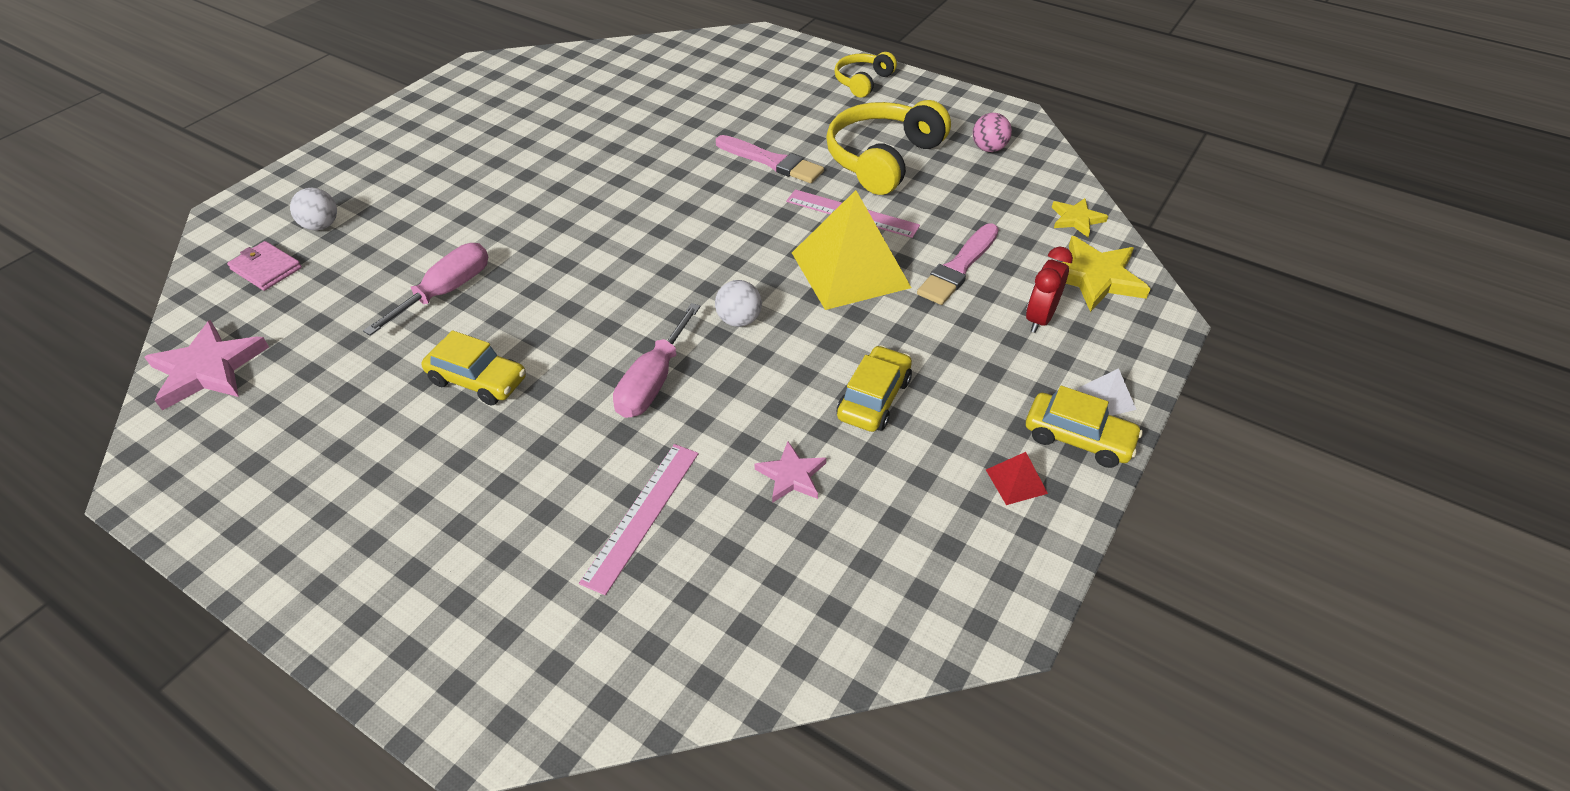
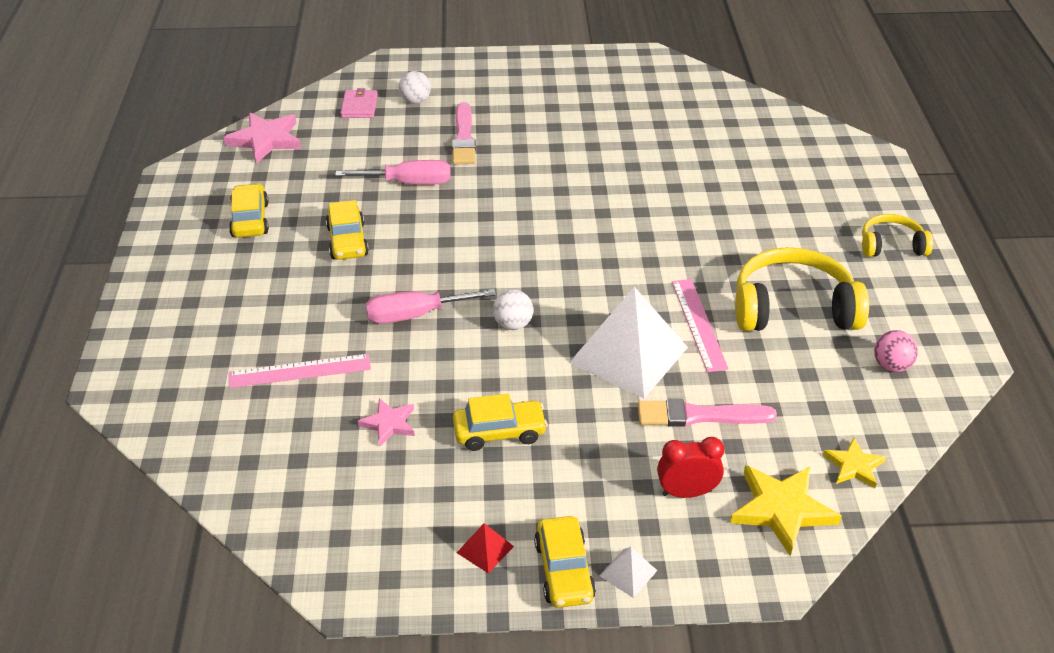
camera: 55 degrees right, 5 degrees down
(334, 447) = (250, 220): none -> yellow car
(772, 161) = (712, 250): pink brush -> pink brush (464, 138)
(850, 270) = (628, 354): yellow pyramid -> white pyramid

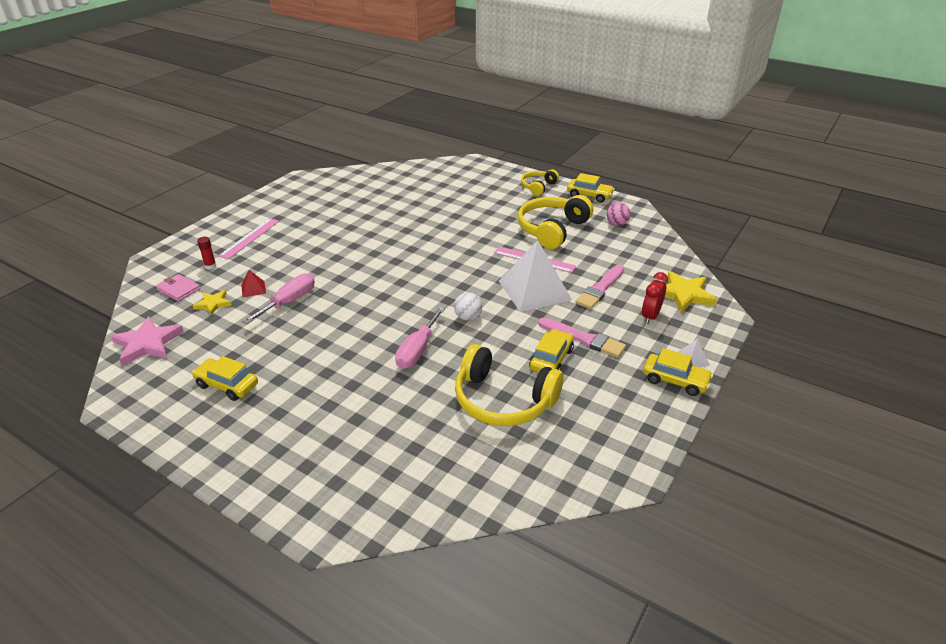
camera: 55 degrees left, 5 degrees down
(300, 371) = (414, 421): pink ruler -> pink ruler (250, 238)
(347, 241) = (311, 350): yellow car -> yellow car (589, 195)
(389, 424) = (503, 400): pink star -> yellow headphones
(415, 101) = (210, 266): white ball -> red glue stick
(464, 138) = (276, 264): pink brush -> pink brush (584, 339)
(485, 549) = (638, 403): red pyramid -> red pyramid (253, 289)
(854, 466) = (671, 262): yellow star -> yellow star (213, 304)

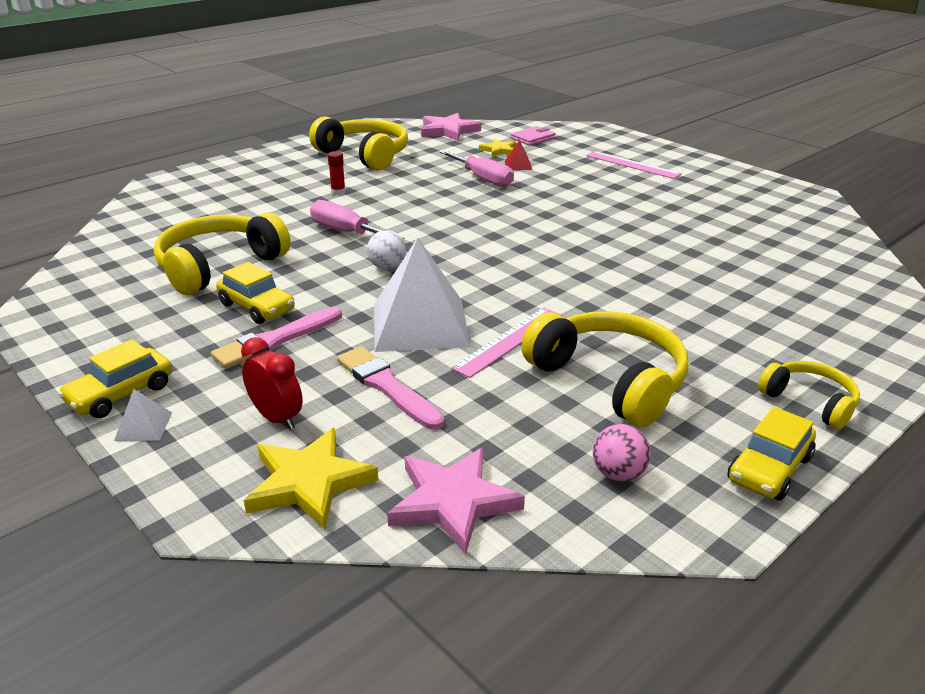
camera: 105 degrees right, 5 degrees down
(210, 266) = (573, 149): red glue stick -> red glue stick (338, 192)
(227, 385) = (364, 155): yellow car -> yellow headphones
(663, 257) = (453, 502): none -> pink star

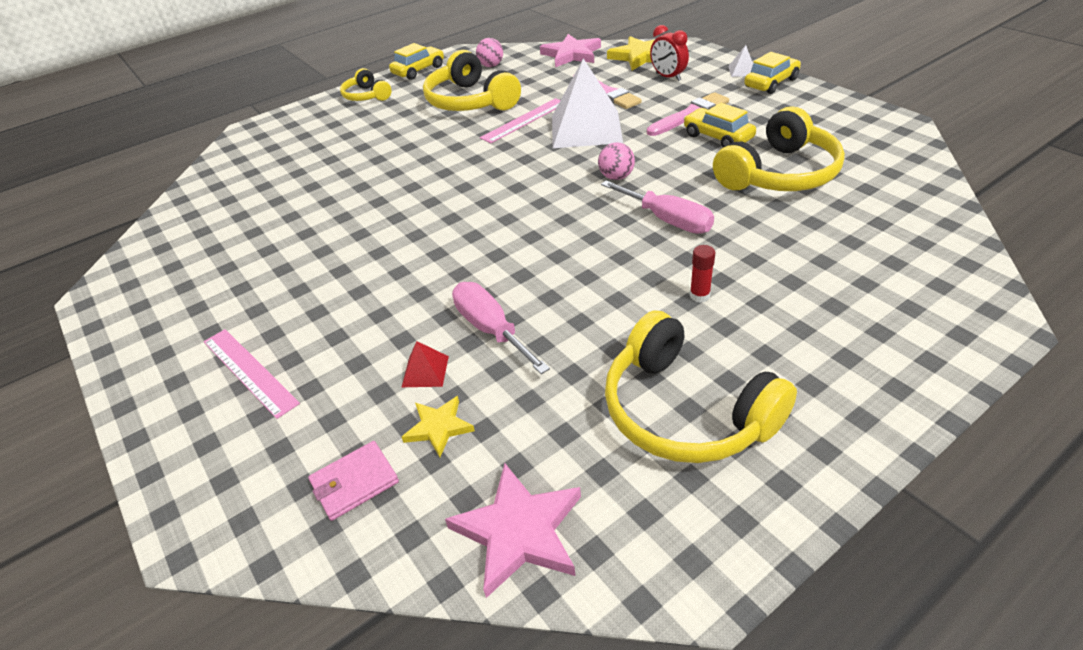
camera: 170 degrees left, 10 degrees up
(387, 267) = (616, 177): white ball -> pink ball

